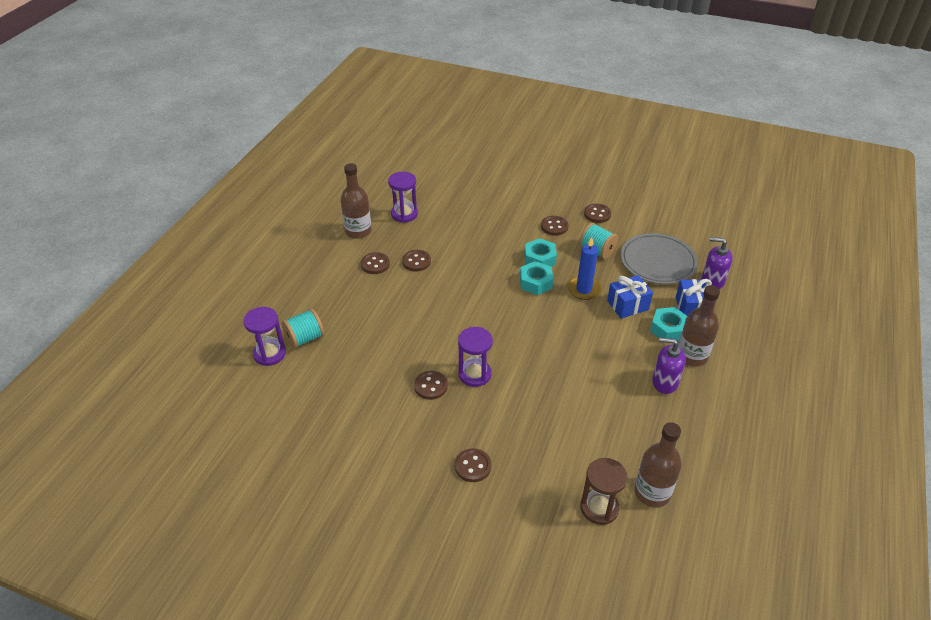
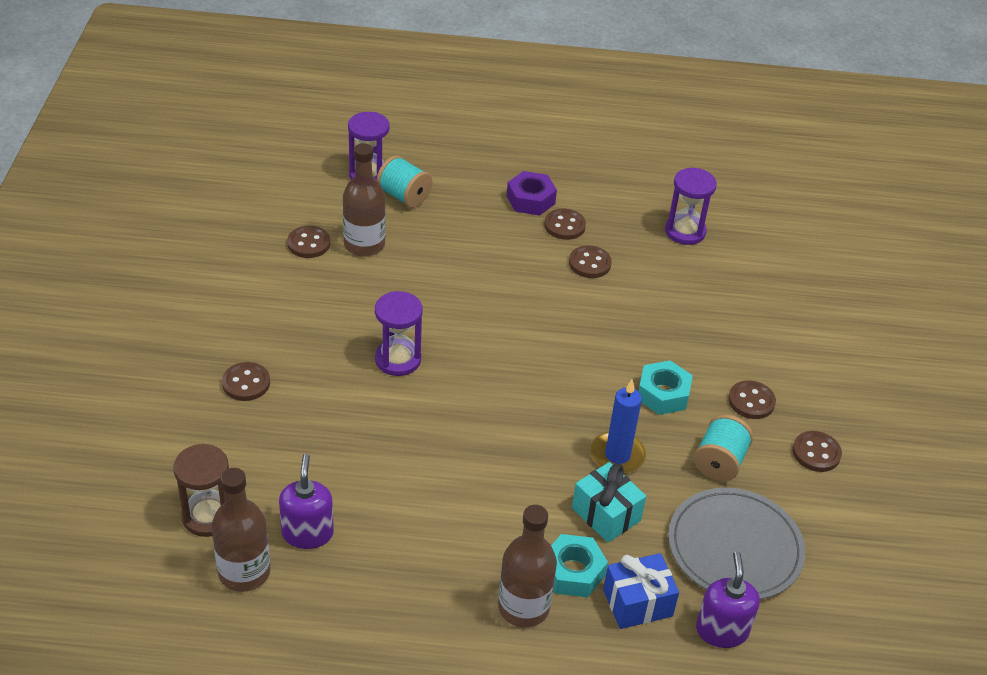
camera: 70 degrees right, 0 degrees up
(341, 274) = (530, 200): none -> purple nut
(358, 231) = (623, 196): brown bottle -> brown bottle (364, 245)
(430, 386) = (363, 321): brown button -> brown button (308, 243)
(535, 282) = (606, 396): turquoise nut -> none
(627, 305) = (606, 514): blue gift -> turquoise gift
(664, 382) = (454, 574): purple soap dispenser -> purple soap dispenser (307, 533)

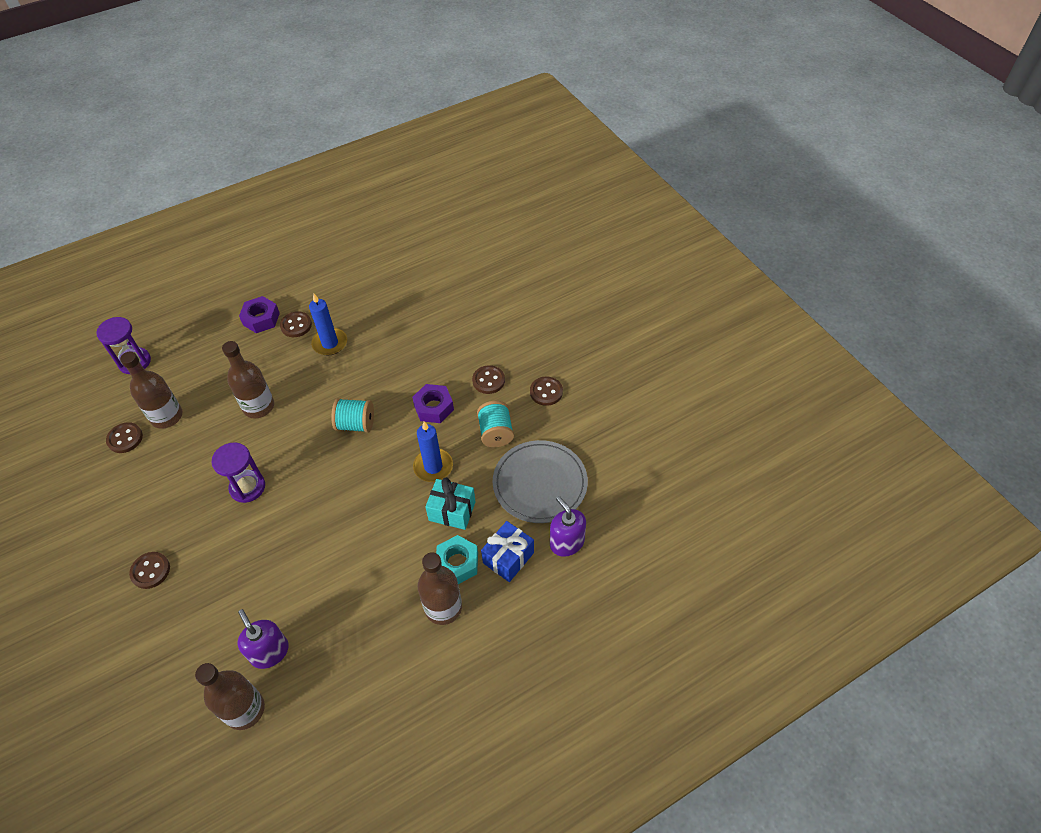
camera: 30 degrees left, 10 degrees up
(208, 516) = (191, 687): brown hourglass -> none
(404, 196) = (171, 364): turquoise spool -> turquoise spool (356, 424)
(466, 286) = (258, 406): none -> brown bottle
(589, 263) = (330, 343): brown button -> blue candle
(663, 394) = (433, 407): turquoise nut -> purple nut
(685, 231) = (375, 287): purple hourglass -> none

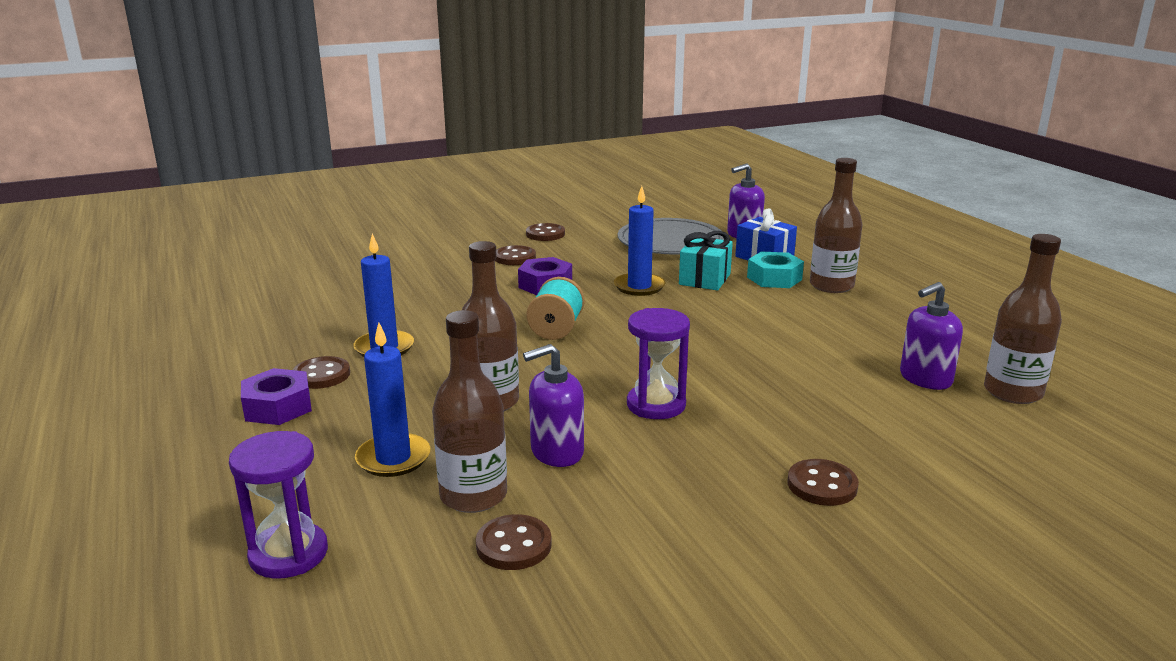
camera: 85 degrees left, 30 degrees down
(201, 444) = (556, 452): none -> purple soap dispenser
(204, 378) = (393, 458): none -> blue candle
(496, 433) = (596, 257): turquoise spool -> none

